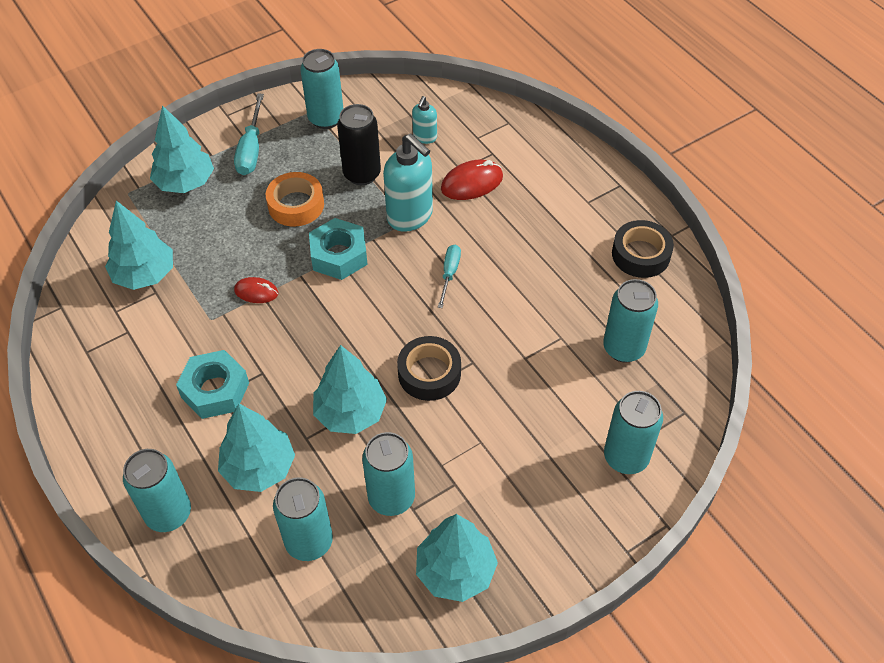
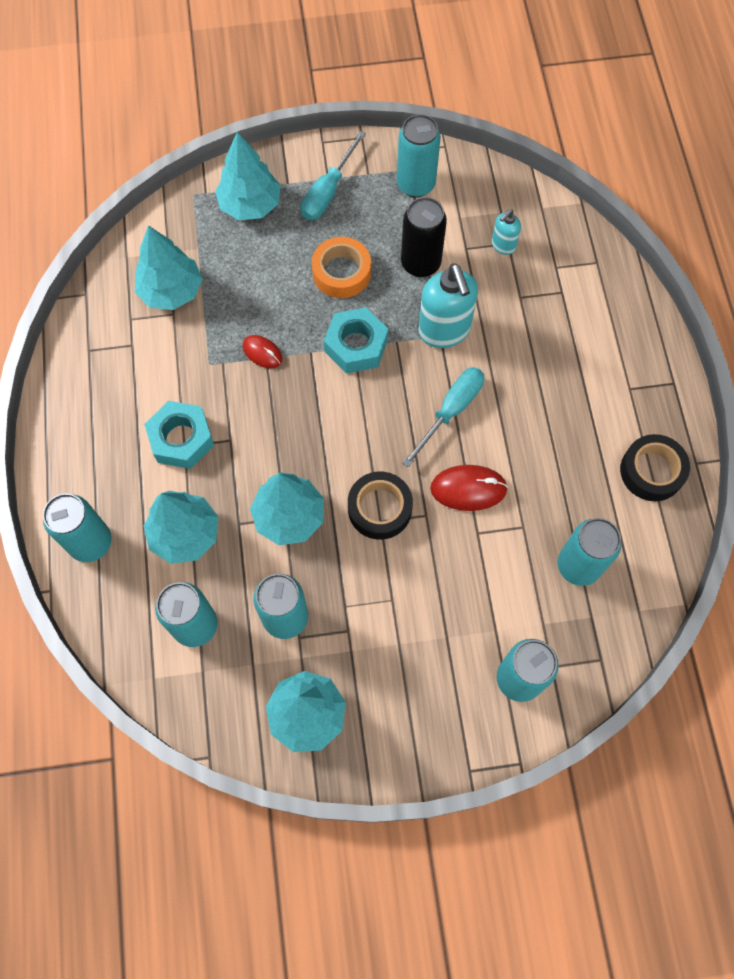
camera: 25 degrees right, 15 degrees up
(449, 274) = (451, 411): turquoise screwdriver -> turquoise screwdriver, size x1.54
(472, 183) = (523, 318): red mouse -> red mouse (468, 489)

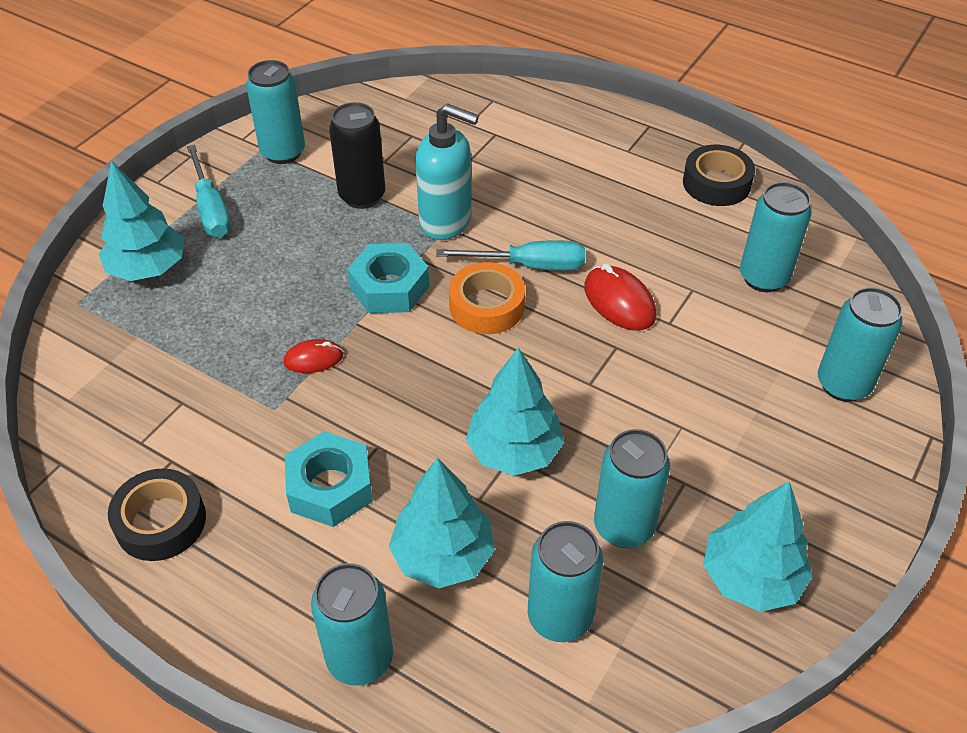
camera: 50 degrees left, 20 degrees down
(171, 291) = (155, 387): turquoise tree -> none
(341, 272) = (303, 251): orange tape -> orange tape (487, 306)
(379, 509) = (576, 375): black tape -> black tape (161, 521)
(451, 411) = (529, 266): turquoise screwdriver -> turquoise screwdriver turned 105 degrees clockwise
(468, 489) = (619, 302): red mouse -> red mouse turned 75 degrees counterclockwise
(503, 246) = (410, 139): turquoise soap dispenser -> none

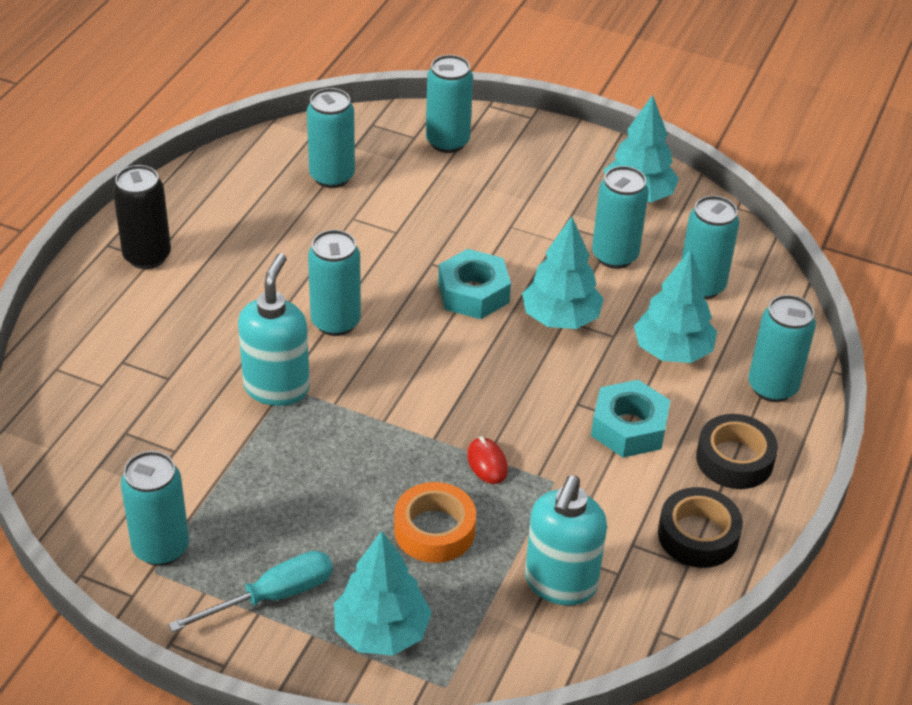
camera: 100 degrees left, 5 degrees down
(147, 394) = (560, 584): none -> turquoise soap dispenser
(362, 196) = (239, 461): black can -> black can (147, 256)
(389, 287) = (380, 420): turquoise nut -> turquoise nut (473, 293)
(487, 306) = (395, 347): orange tape -> orange tape (434, 530)
(529, 266) = (335, 322): turquoise screwdriver -> turquoise can
(619, 302) = (375, 262): red mouse -> none
(716, 183) = (202, 200): black tape -> black tape (734, 459)

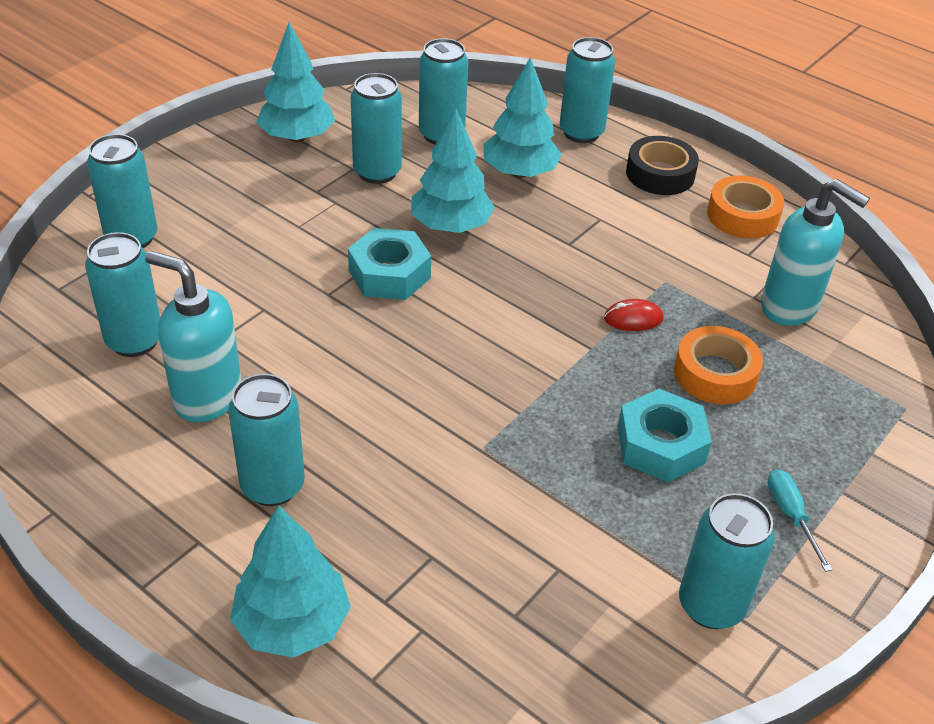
camera: 75 degrees left, 0 degrees up
(147, 256) = (189, 545): black can -> none
(272, 596) = (790, 515): turquoise screwdriver -> turquoise screwdriver, size x0.65
(277, 387) = (480, 456): turquoise soap dispenser -> turquoise soap dispenser (207, 397)
(335, 322) = (391, 387): turquoise can -> turquoise can (272, 486)
(381, 632) = (841, 438): turquoise tree -> turquoise tree (292, 624)
(629, 427) = (608, 221): turquoise nut -> turquoise nut (661, 445)
(698, 535) = (742, 216): black tape -> orange tape

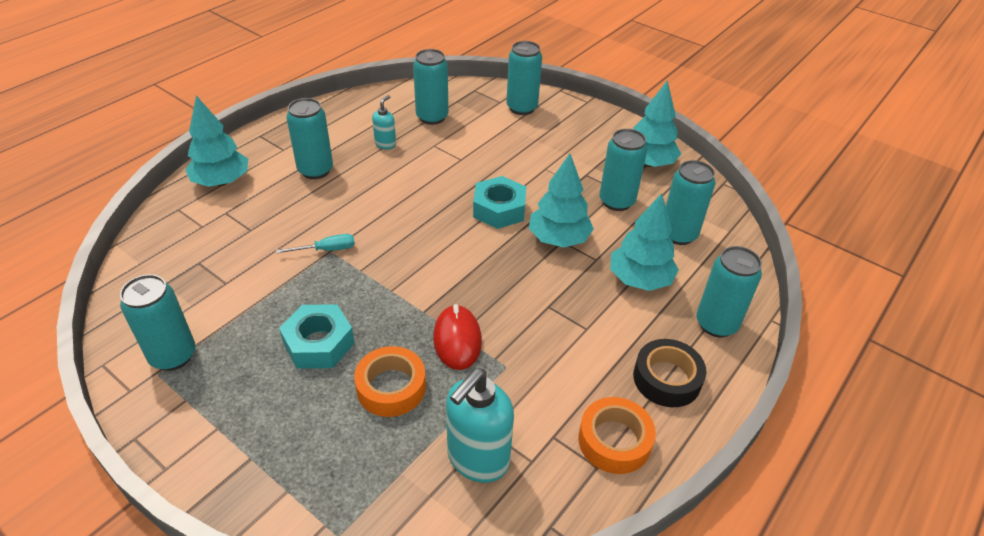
camera: 90 degrees right, 0 degrees up
(207, 397) = (385, 144): turquoise soap dispenser -> turquoise soap dispenser, size x0.52
(633, 318) = (457, 339): red mouse -> red mouse, size x1.58
(790, 515) = (235, 416): turquoise screwdriver -> turquoise screwdriver (327, 250)

